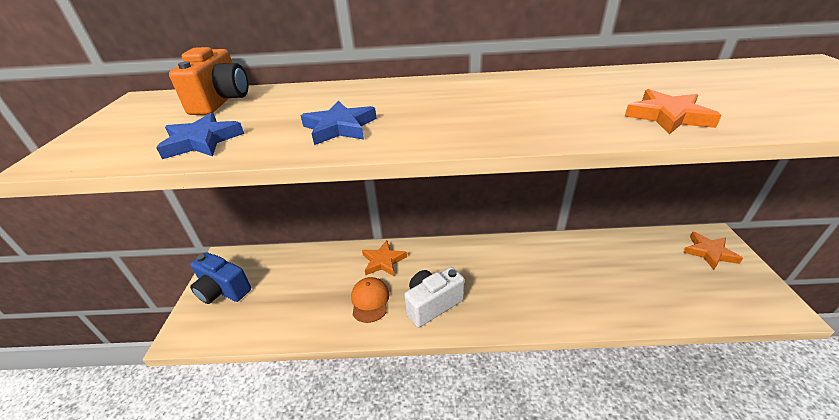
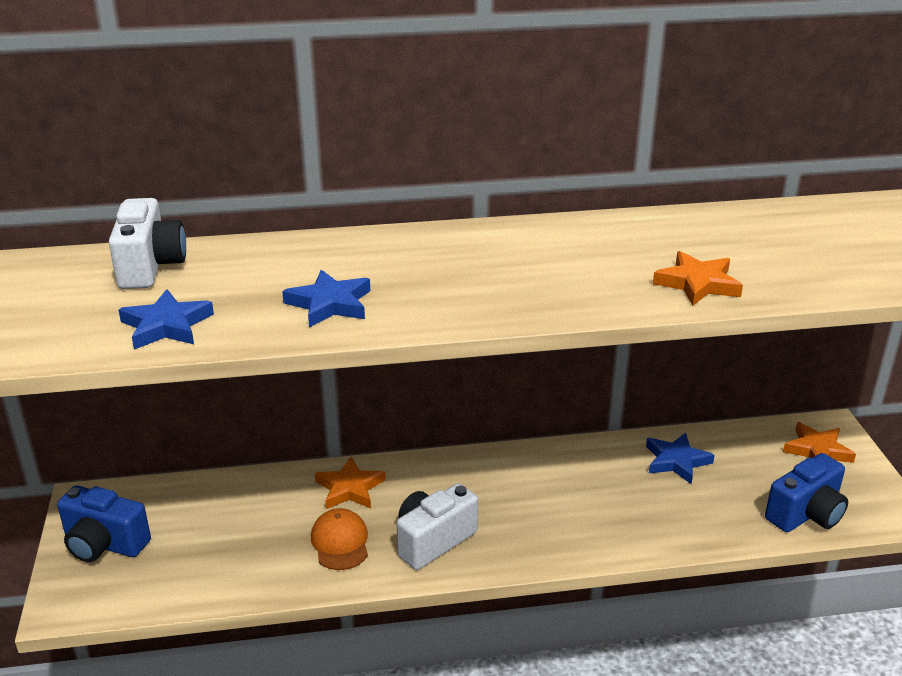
camera: 10 degrees left, 5 degrees down
(221, 101) = (150, 266): orange camera -> white camera
(605, 255) = (676, 461): none -> blue star
(710, 303) = (806, 514): none -> blue camera

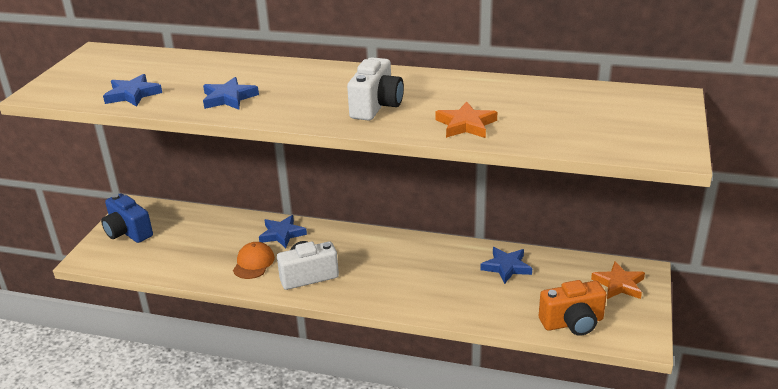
camera: 25 degrees right, 0 degrees up
(150, 266) = (156, 62): white camera -> white camera (376, 106)
(349, 488) = (282, 234): orange star -> blue star
(806, 514) = (572, 323): blue camera -> orange camera

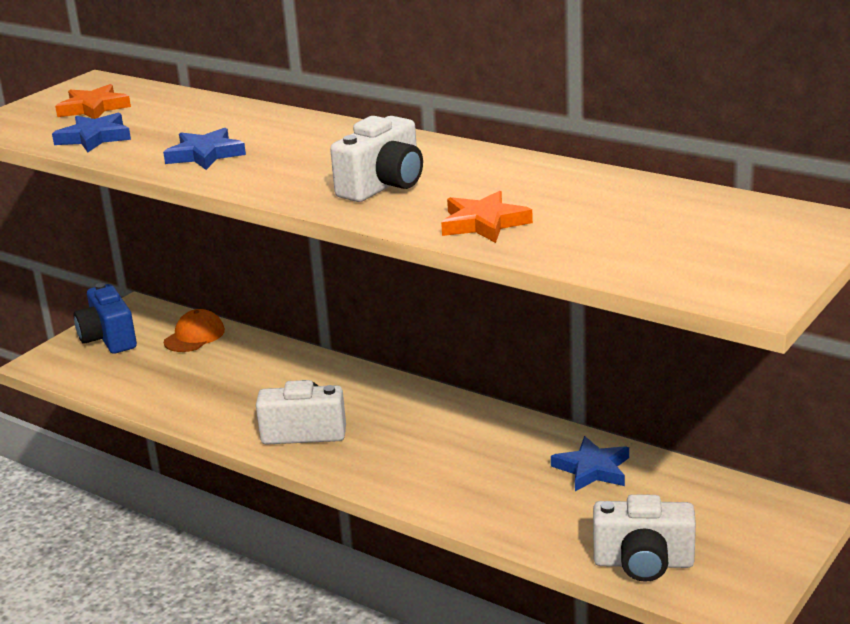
camera: 20 degrees right, 5 degrees down
(253, 263) = (243, 403): orange cap -> orange cap (194, 336)
(282, 234) = (302, 372): blue star -> none
(572, 323) = (643, 563): orange camera -> white camera
(619, 284) = (753, 524): orange star -> orange star (93, 108)

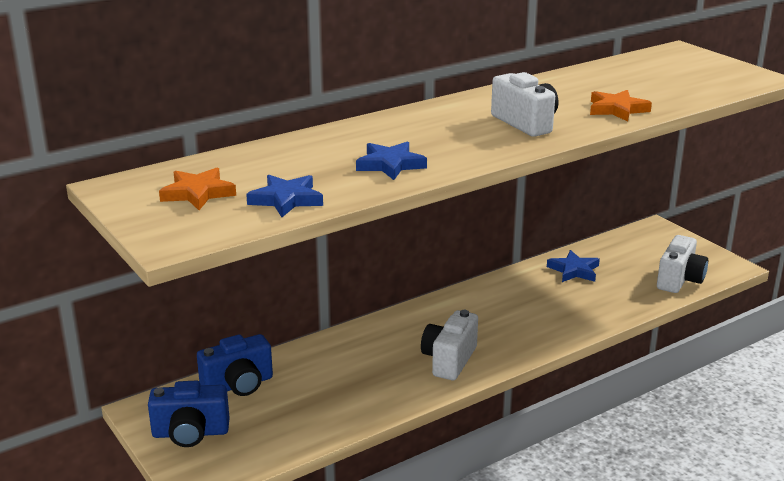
camera: 70 degrees left, 0 degrees up
(194, 336) = (238, 385): orange cap -> blue camera

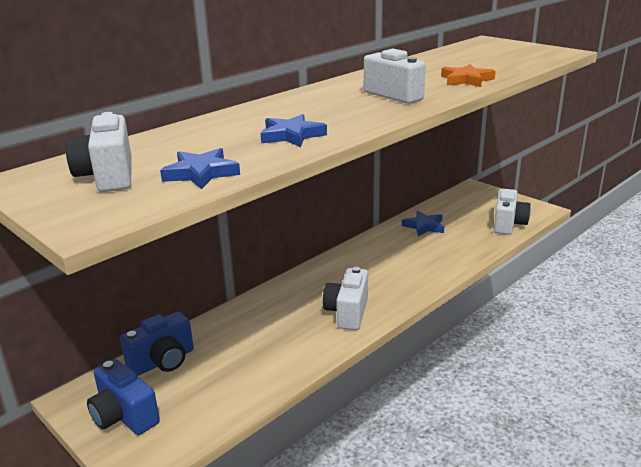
camera: 10 degrees left, 0 degrees up
(190, 433) = (124, 416): blue camera -> blue camera turned 60 degrees clockwise
(198, 193) = (108, 176): orange star -> white camera

